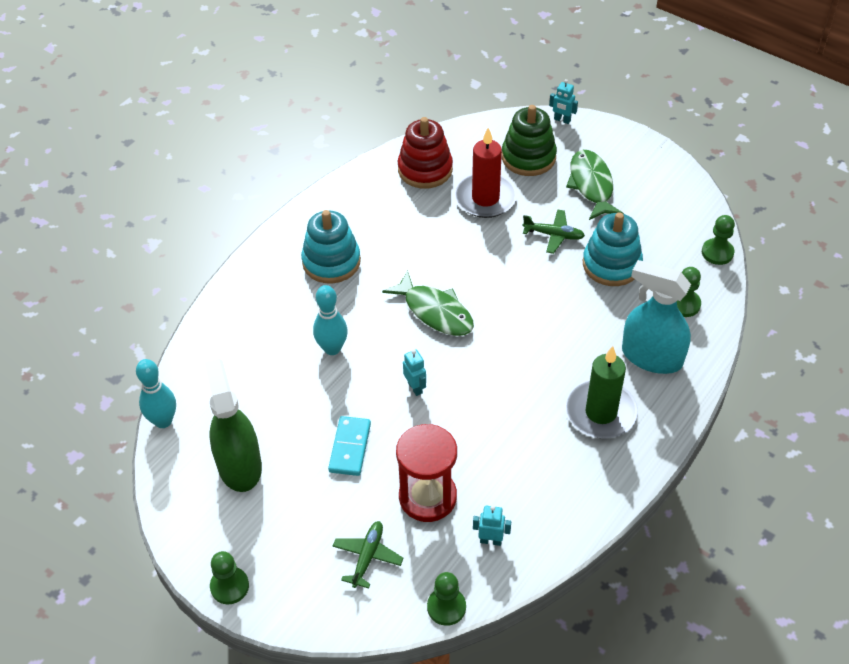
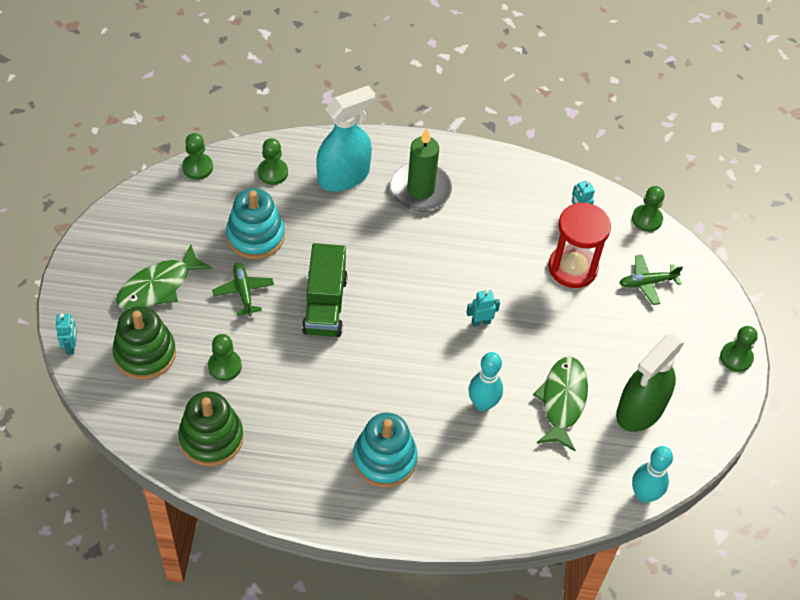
camera: 125 degrees left, 5 degrees up
(350, 447) = (568, 340): turquoise domino -> none
(415, 387) = (481, 322): turquoise robot -> turquoise robot turned 45 degrees clockwise
(425, 169) = (211, 438): red stacking toy -> green stacking toy
(435, 311) = (391, 344): green fish -> green fish (562, 401)
(485, 198) = (224, 366): red candle -> green pawn
(506, 283) = (325, 305): none -> green truck
(651, 357) = (343, 176): turquoise spray bottle -> turquoise spray bottle turned 120 degrees counterclockwise

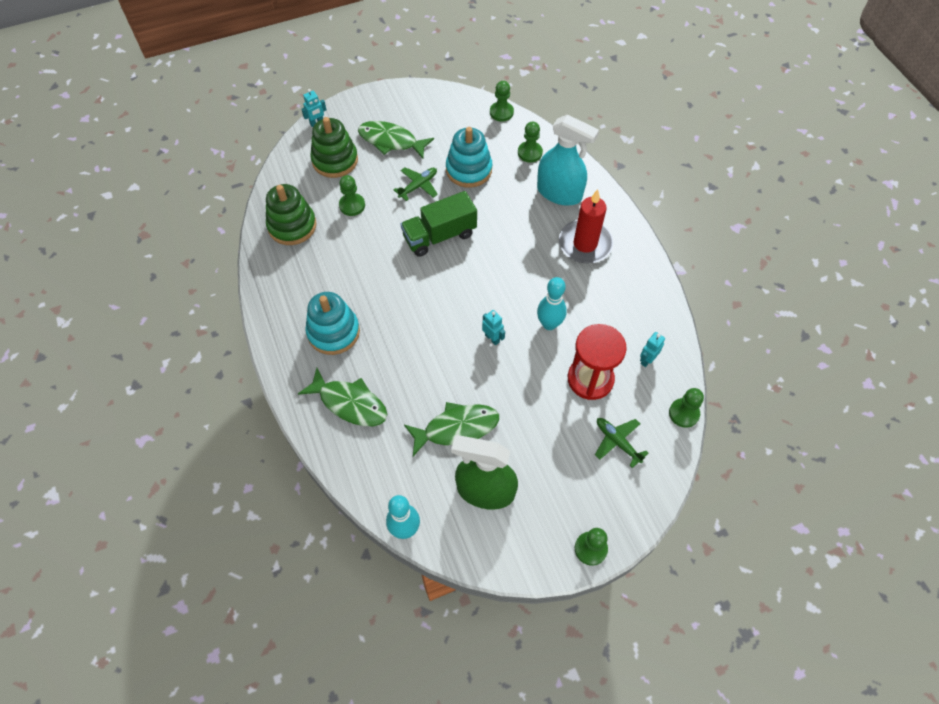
camera: 65 degrees right, 5 degrees up
(420, 190) = (585, 244): green candle -> red candle
(480, 482) = (350, 403): none -> green fish
(482, 404) = (419, 373): turquoise bowling pin -> turquoise bowling pin (549, 324)

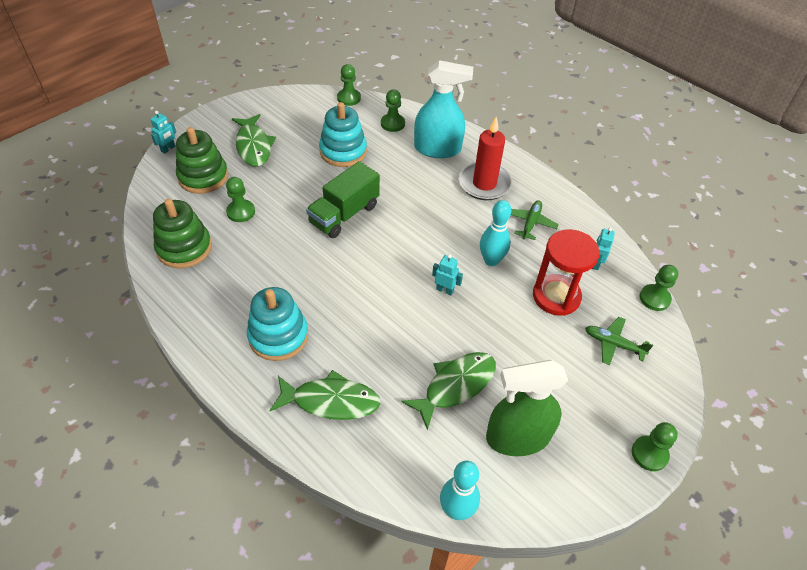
camera: 25 degrees left, 10 degrees down
(391, 141) = (253, 146): green fish -> green fish turned 105 degrees counterclockwise
(418, 186) = (301, 177): green plane -> green plane (530, 223)

